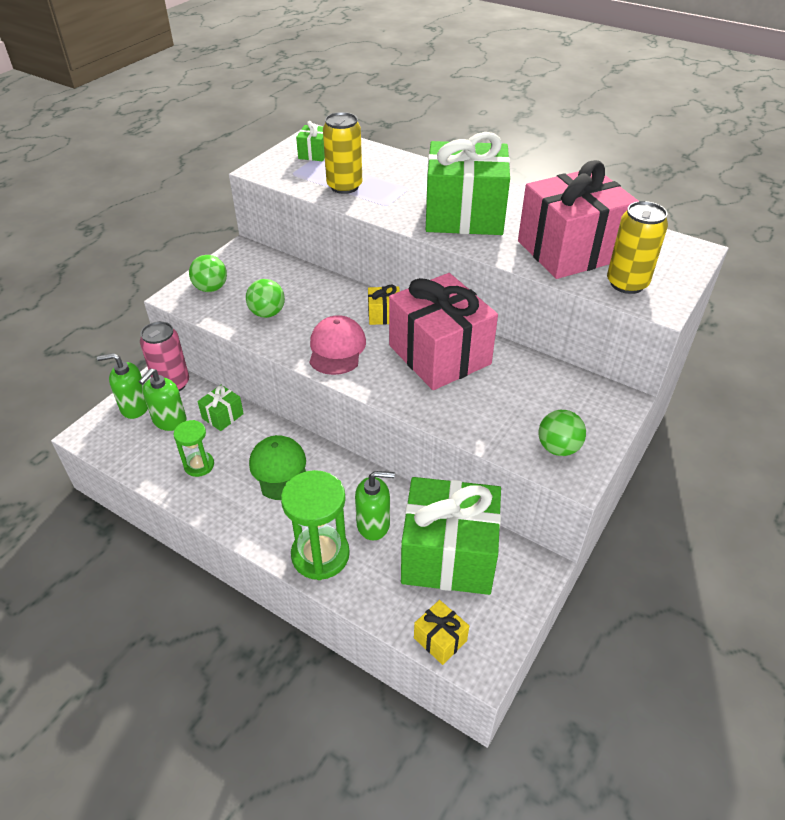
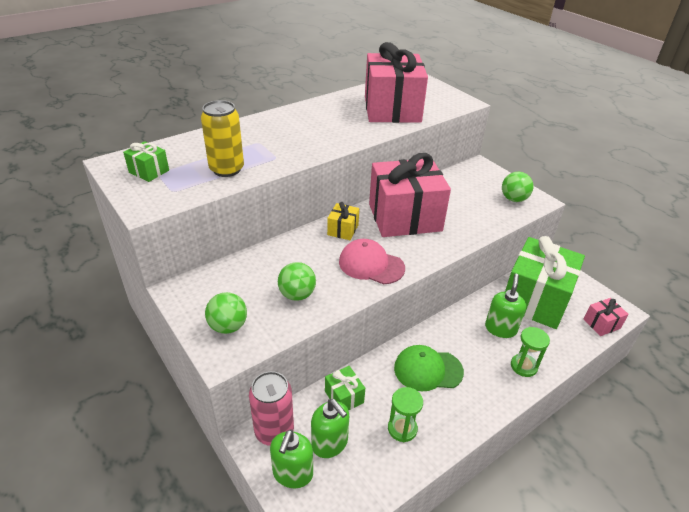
camera: 70 degrees left, 5 degrees down
(320, 555) = (523, 366): green hourglass -> green hourglass, size x0.57
(440, 639) = (601, 324): yellow gift -> pink gift
(464, 215) = (320, 131): green gift -> none
(627, 283) = (438, 104): yellow can -> none

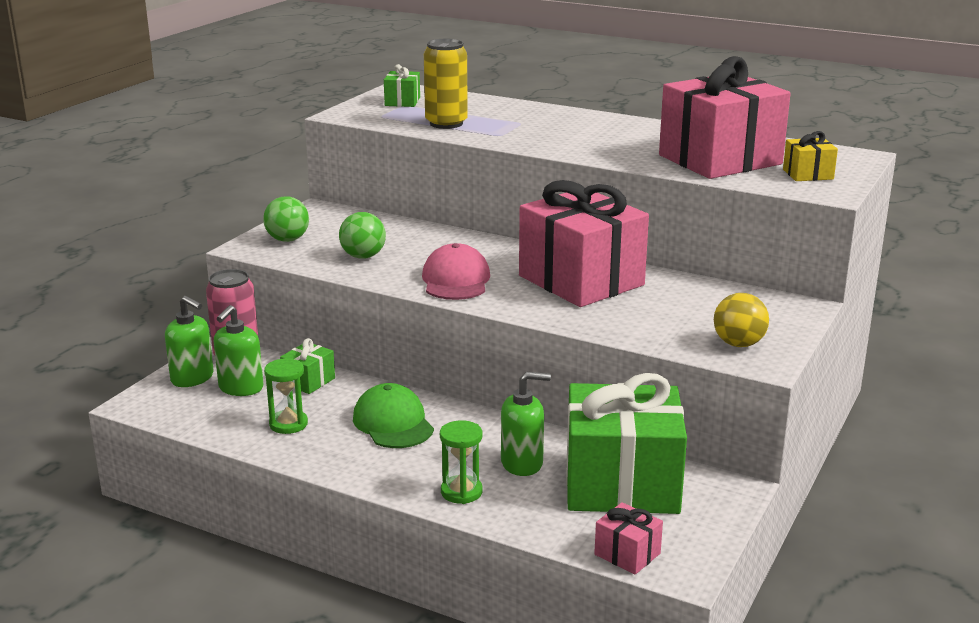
camera: 65 degrees right, 15 degrees down
(292, 473) = (192, 378): green soap dispenser -> green soap dispenser turned 135 degrees counterclockwise
(343, 230) = (506, 253): yellow gift -> yellow gift (808, 174)
(513, 199) = (738, 344): green ball -> yellow ball

